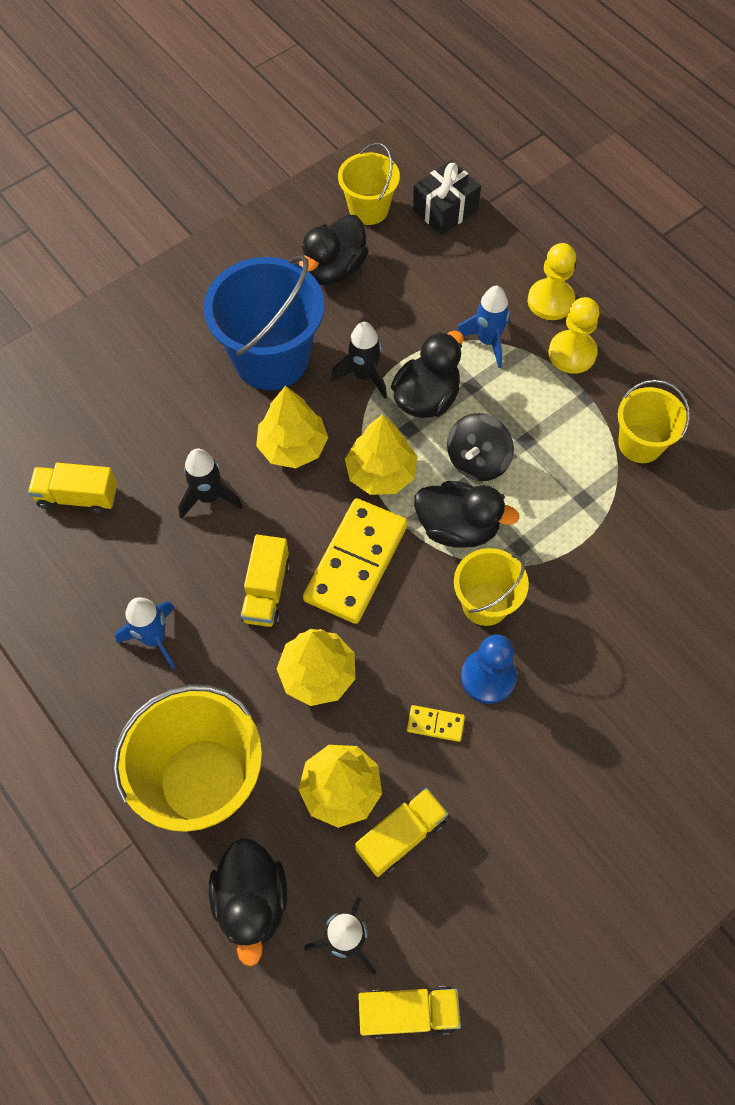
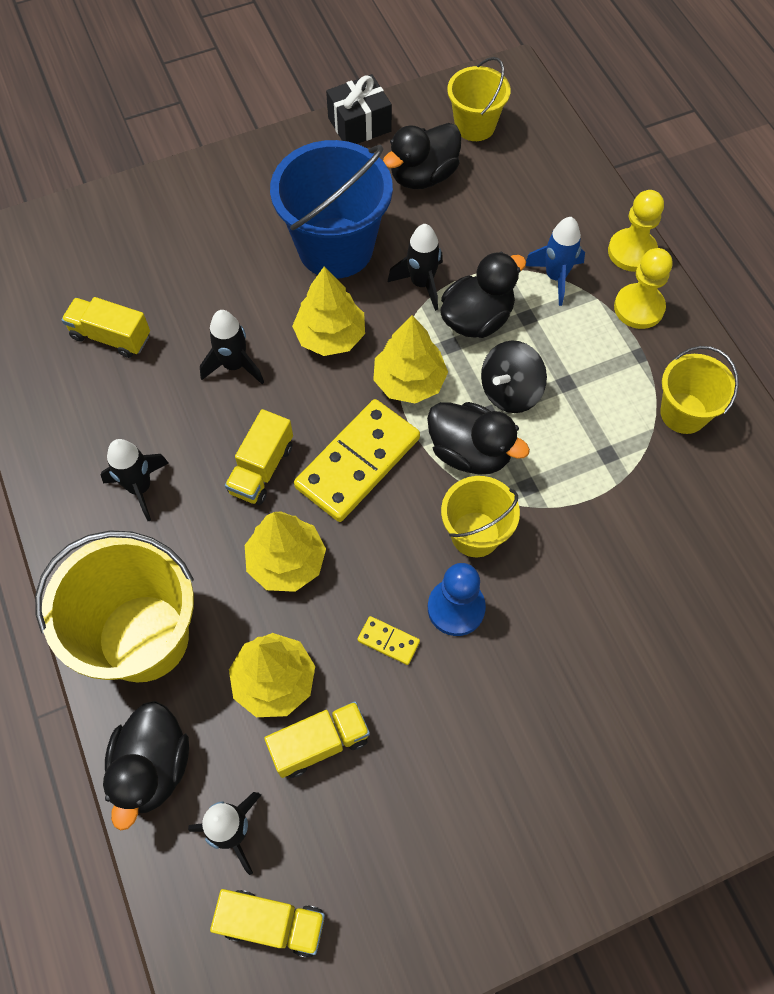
camera: 15 degrees right, 0 degrees up
(154, 638) = (140, 488): blue rocket -> black rocket
(445, 210) = (551, 142): black gift -> black gift (359, 124)

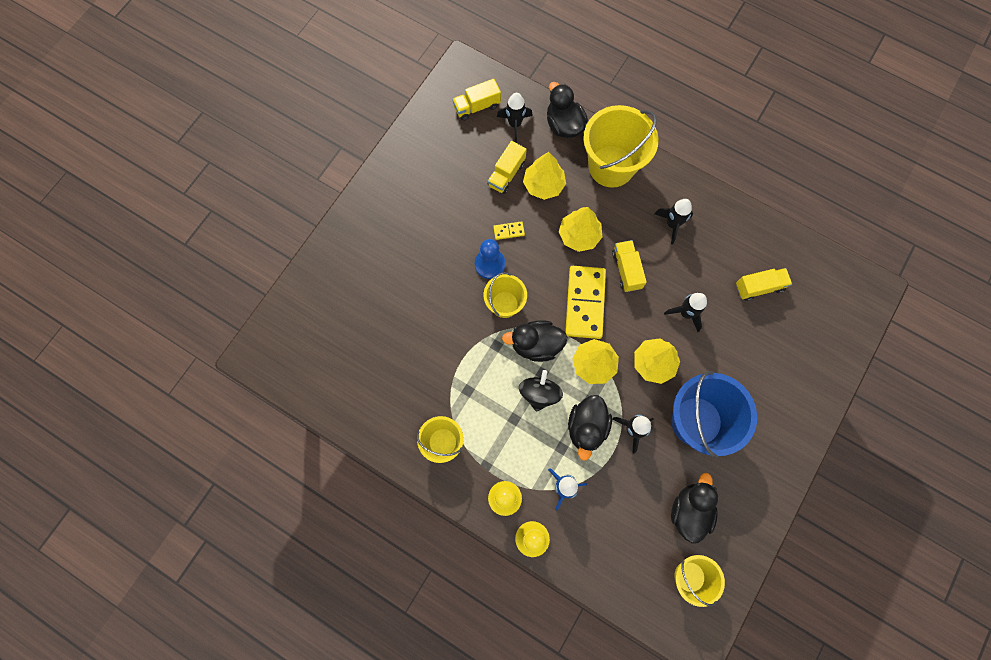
camera: 145 degrees right, 10 degrees up
(359, 124) = (758, 525): black gift -> none

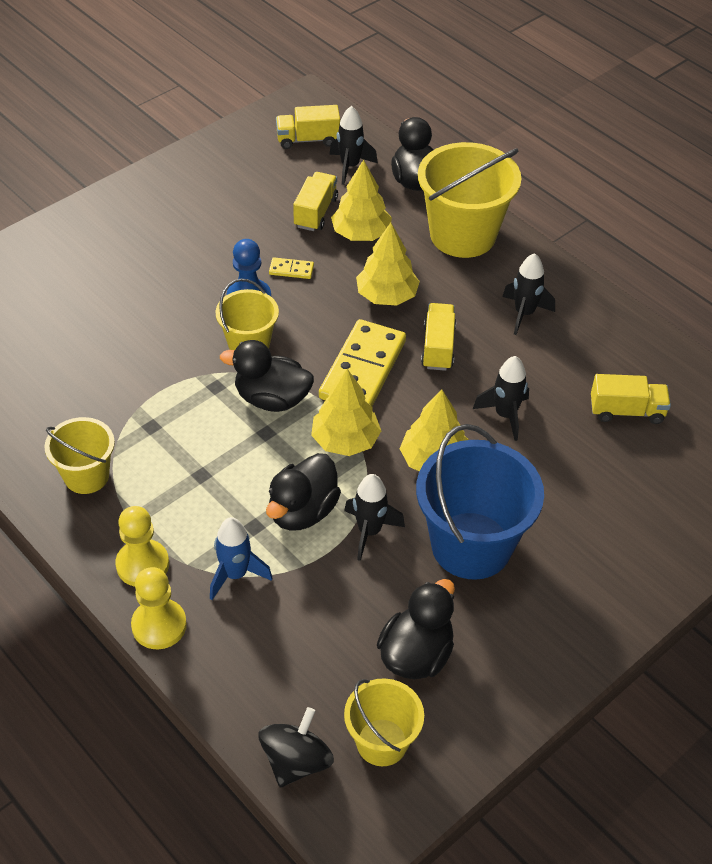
camera: 15 degrees right, 25 degrees down
(506, 174) = (315, 212): yellow truck -> yellow truck turned 150 degrees clockwise
(539, 394) = (251, 455): black spinning top -> black spinning top (296, 761)

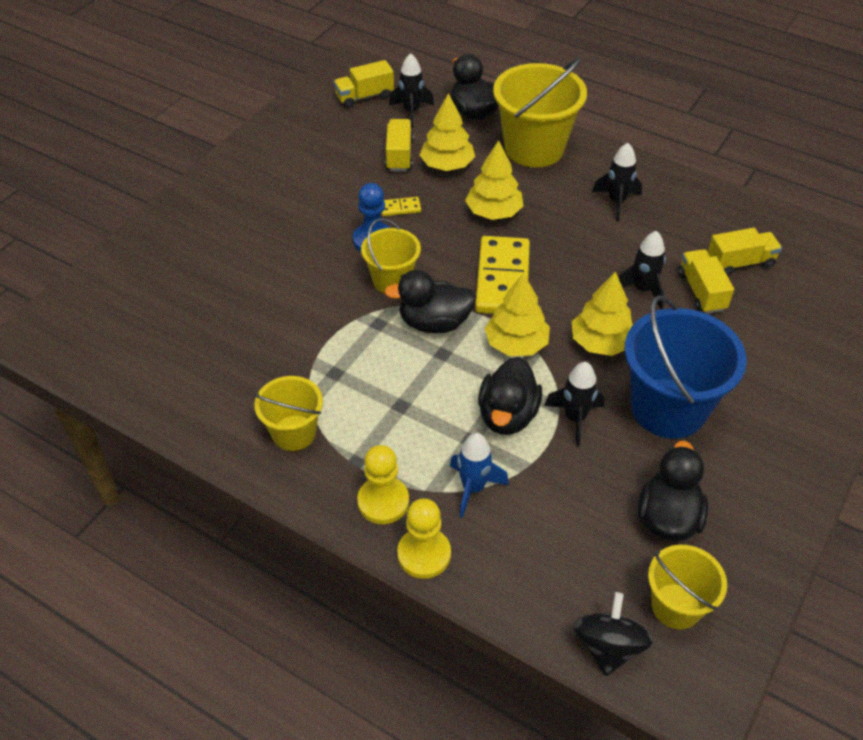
camera: 15 degrees left, 0 degrees up
(438, 347) = (558, 246): yellow truck -> yellow truck (701, 292)

